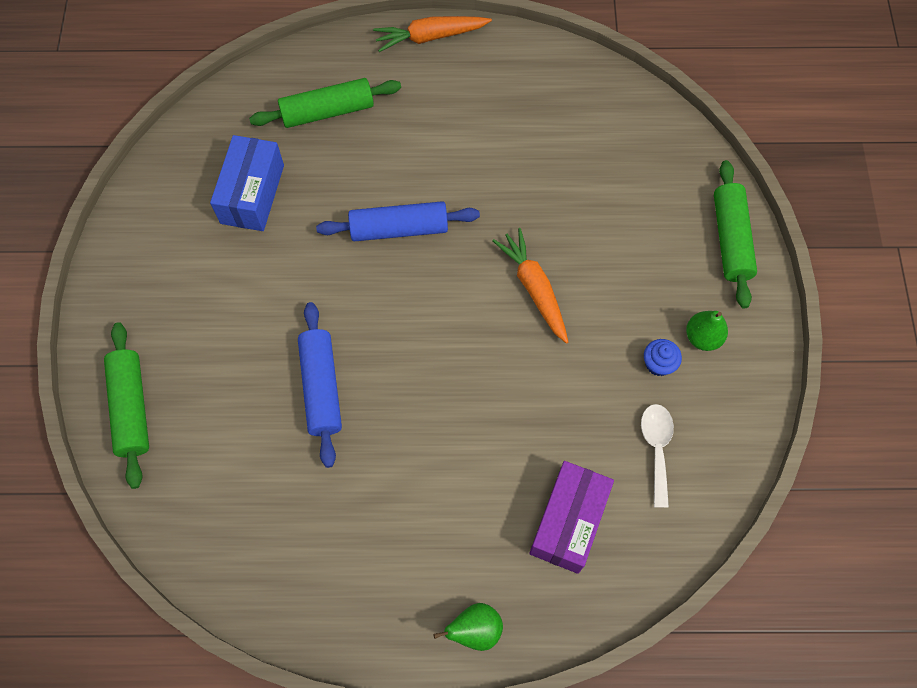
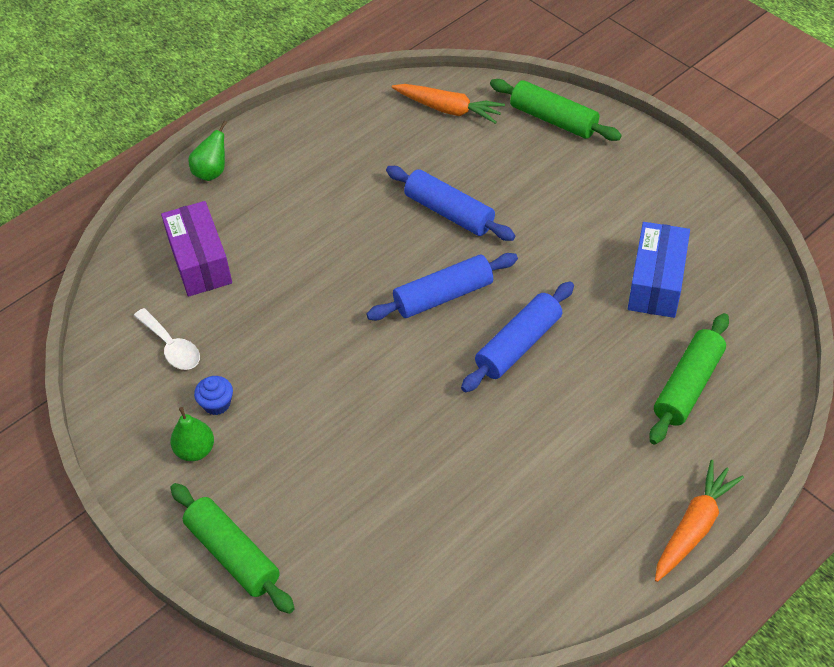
camera: 140 degrees right, 15 degrees down
(252, 194) = (656, 283): blue box -> blue box turned 45 degrees clockwise
(408, 313) = (443, 296): none -> blue rolling pin
(534, 288) = (367, 383): orange carrot -> orange carrot (449, 109)

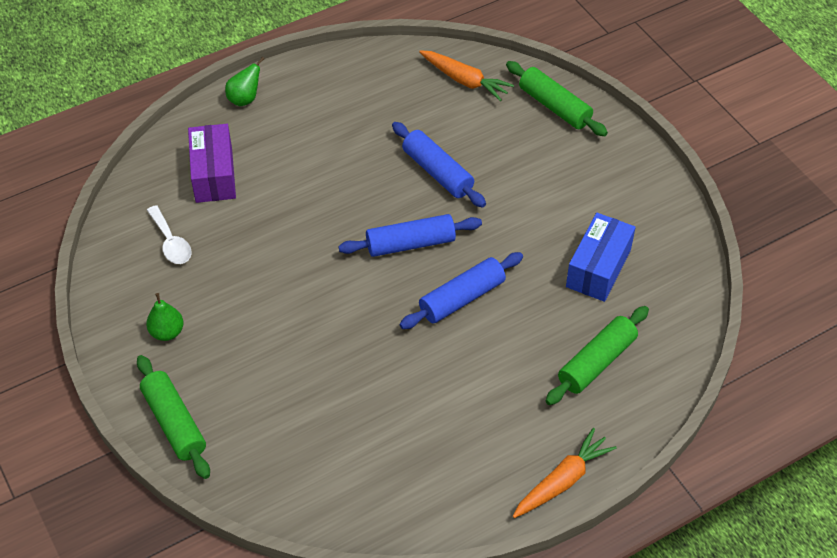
camera: 10 degrees right, 0 degrees up
(217, 404) = (195, 297): blue cupcake -> none

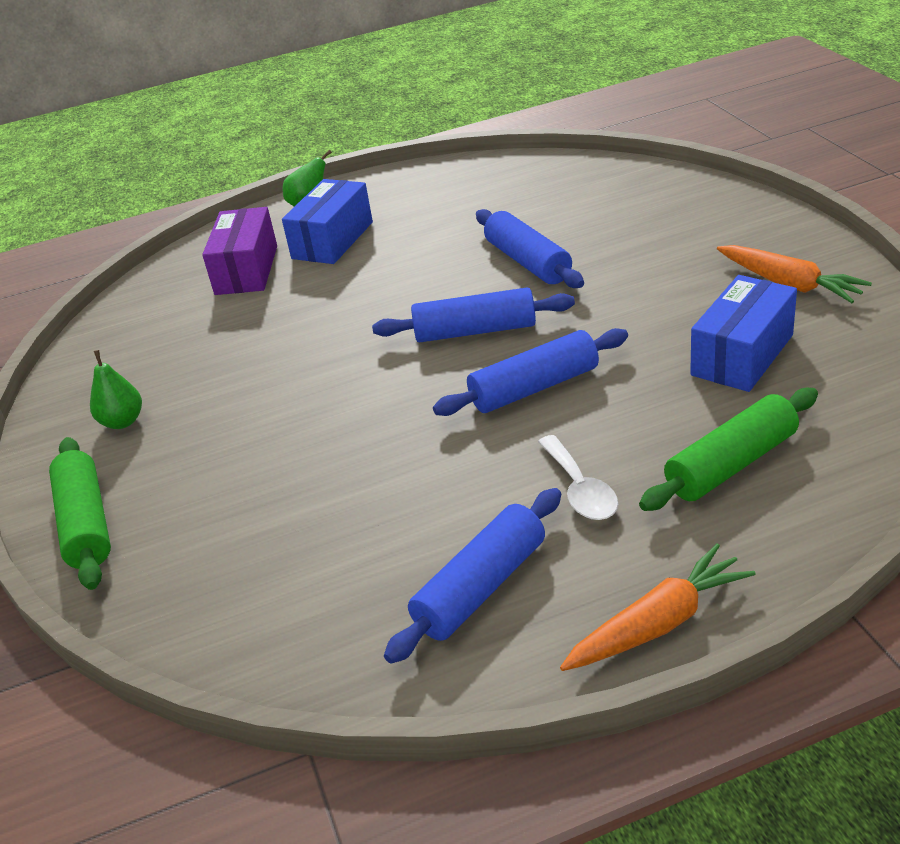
camera: 15 degrees right, 15 degrees down
(171, 242) = (168, 332): white spoon -> white spoon (580, 489)
(277, 142) = (333, 240): none -> blue box
(454, 461) = (480, 587): none -> blue rolling pin
(465, 81) = (580, 181): orange carrot -> orange carrot (789, 284)
(554, 106) = (694, 199): green rolling pin -> none

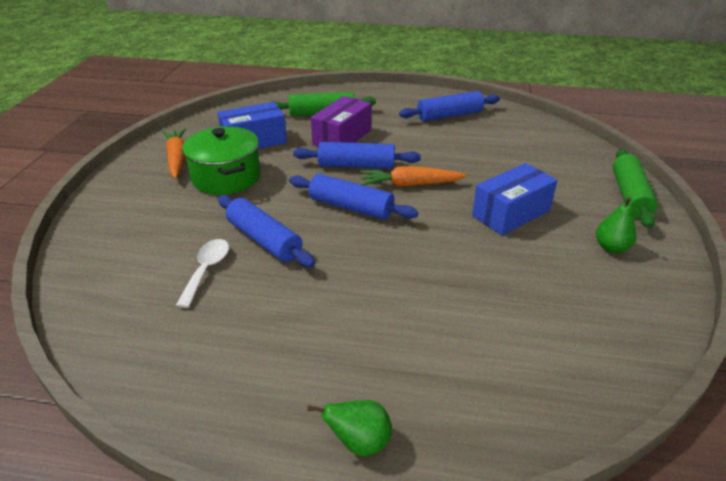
camera: 155 degrees left, 0 degrees up
(247, 270) = (477, 360): purple box -> purple box (342, 137)
(333, 240) = (374, 355): blue box -> blue box (510, 213)
(527, 262) = (264, 240): blue rolling pin -> blue rolling pin turned 45 degrees counterclockwise
(580, 489) = (384, 126): white spoon -> white spoon (207, 270)
(659, 623) = (401, 92): orange carrot -> orange carrot (409, 185)
(681, 294) = (226, 177): none -> green pot

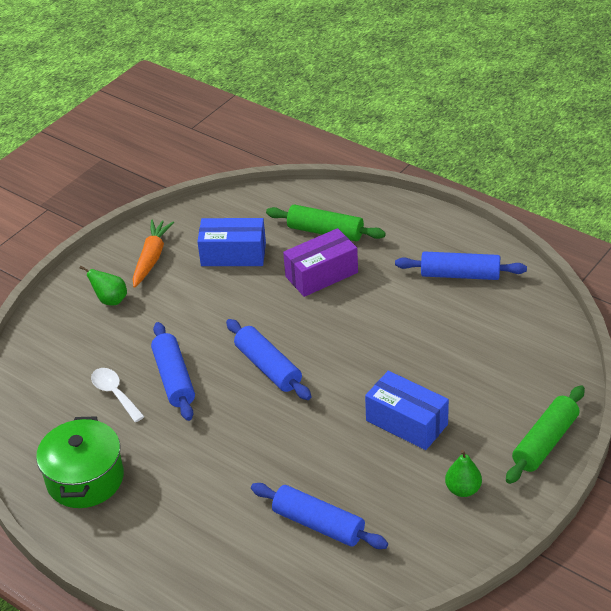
camera: 30 degrees right, 5 degrees up
(207, 270) = (115, 393): white spoon -> white spoon turned 75 degrees counterclockwise
(226, 177) = (182, 295): green pot -> green pot (85, 479)
(356, 166) = (308, 318): blue rolling pin -> blue rolling pin (318, 524)
(359, 442) = (139, 563): green pear -> green pear (110, 300)
(409, 185) = (340, 358): orange carrot -> none
(510, 213) = (406, 422): blue box -> blue box turned 45 degrees clockwise

